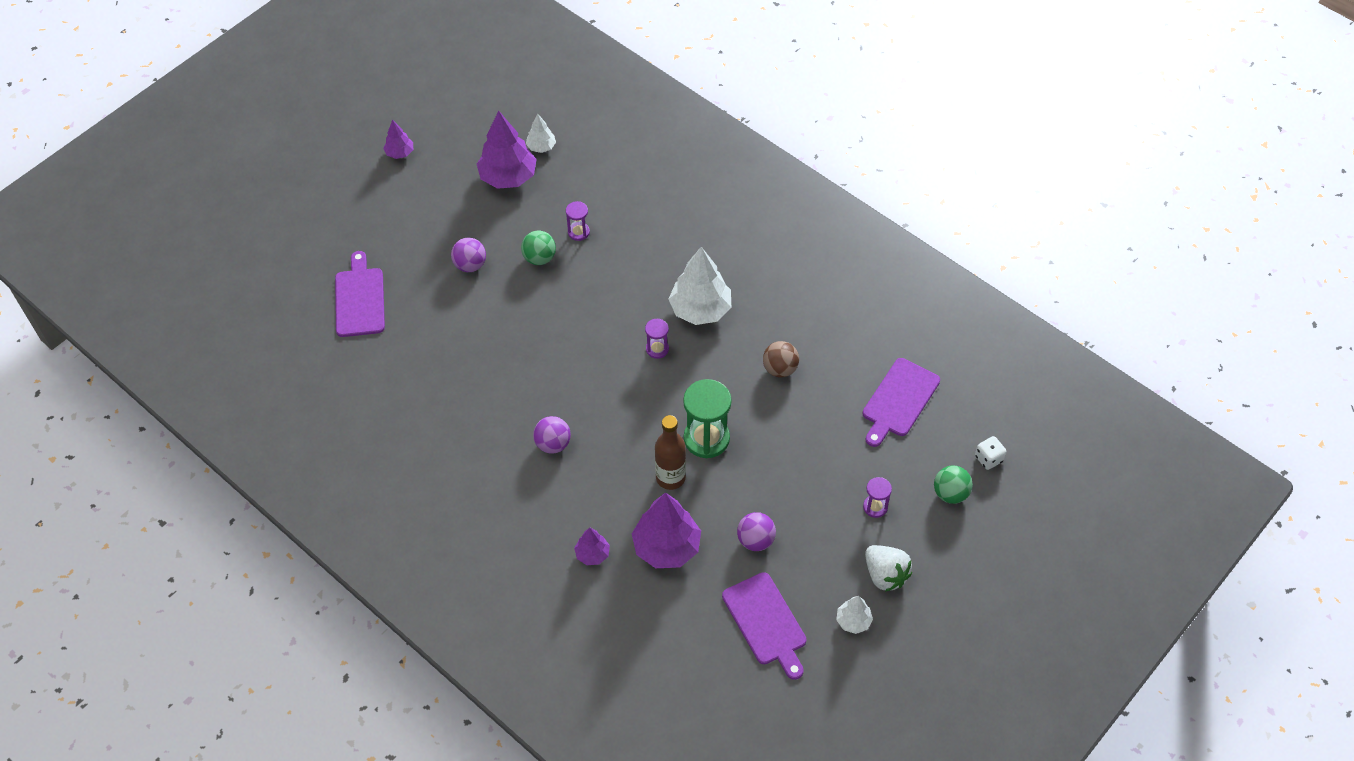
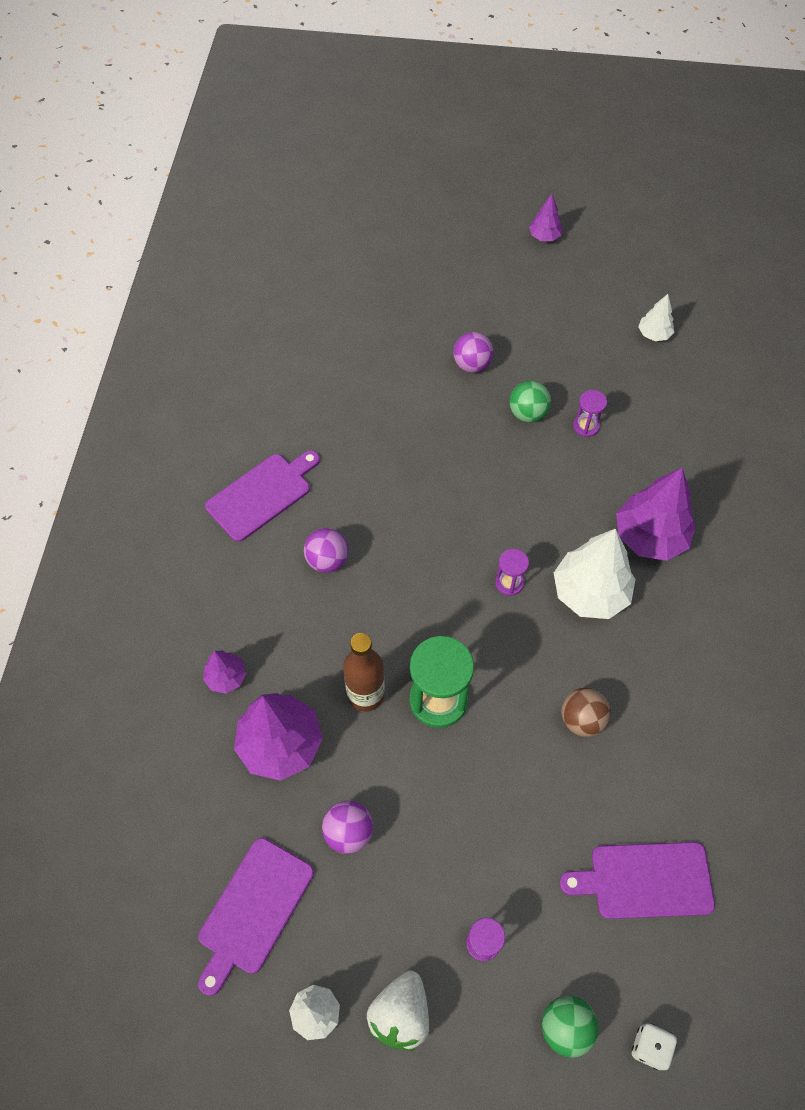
camera: 55 degrees right, 5 degrees up
(360, 299) = (365, 308): purple cutting board -> purple cutting board (262, 495)
(508, 177) = (595, 330): purple tree -> purple tree (650, 536)

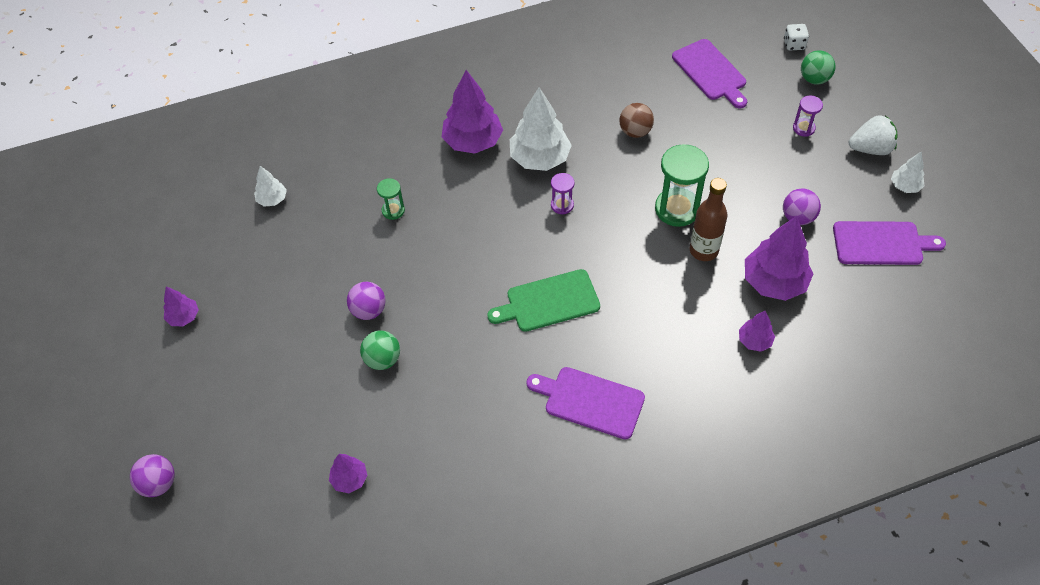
camera: 115 degrees left, 5 degrees down
(311, 297) = (349, 479): none -> purple tree
(327, 560) = (618, 324): purple ball -> purple ball (159, 483)
(392, 512) = (549, 302): none -> green cutting board
(527, 413) = (401, 252): green ball -> green ball (382, 359)
(586, 426) = (393, 210): purple hourglass -> green hourglass

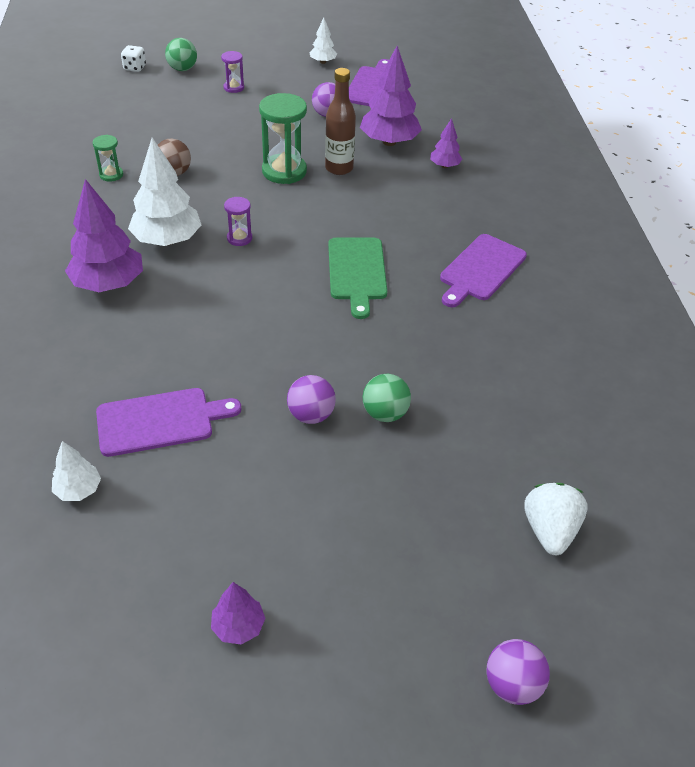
camera: 80 degrees left, 10 degrees down
(349, 479) = (536, 468): purple tree -> none
(393, 210) = (171, 368): green hourglass -> green hourglass (111, 175)
(710, 72) = (132, 115): purple cutting board -> purple cutting board (160, 421)
(870, 149) = (276, 65): white strawberry -> white strawberry (549, 530)

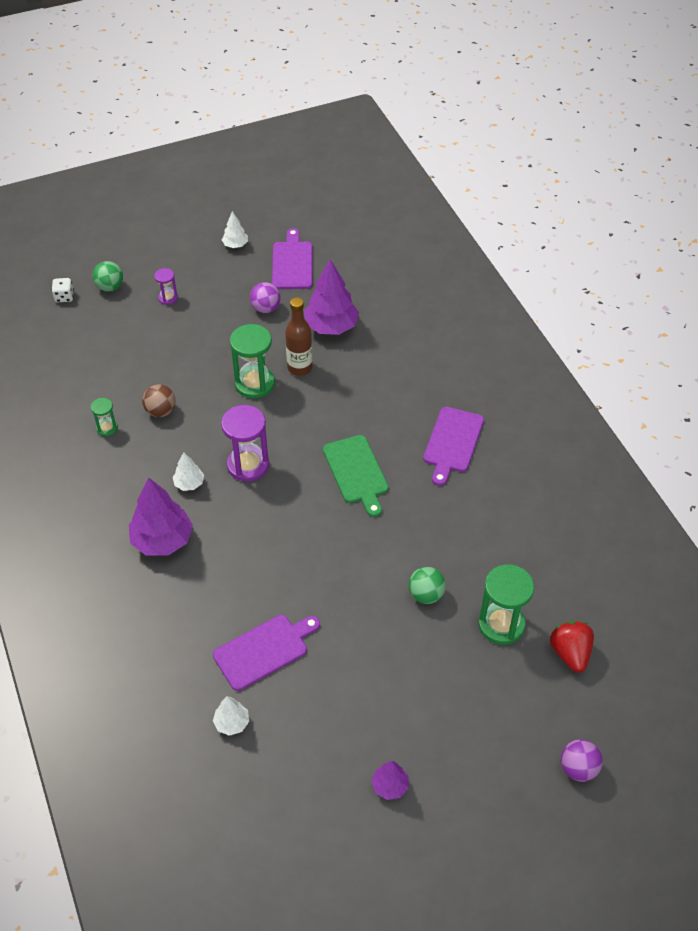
camera: 15 degrees left, 5 degrees up
(167, 240) = (189, 484): white tree -> white tree, size x0.51
(239, 238) = (248, 465): purple hourglass -> purple hourglass, size x1.93
(311, 415) = (373, 612): purple ball -> none
(444, 166) = (387, 341): purple tree -> none
(468, 471) = (501, 624): none -> green hourglass
(549, 530) = (570, 653): white strawberry -> red strawberry

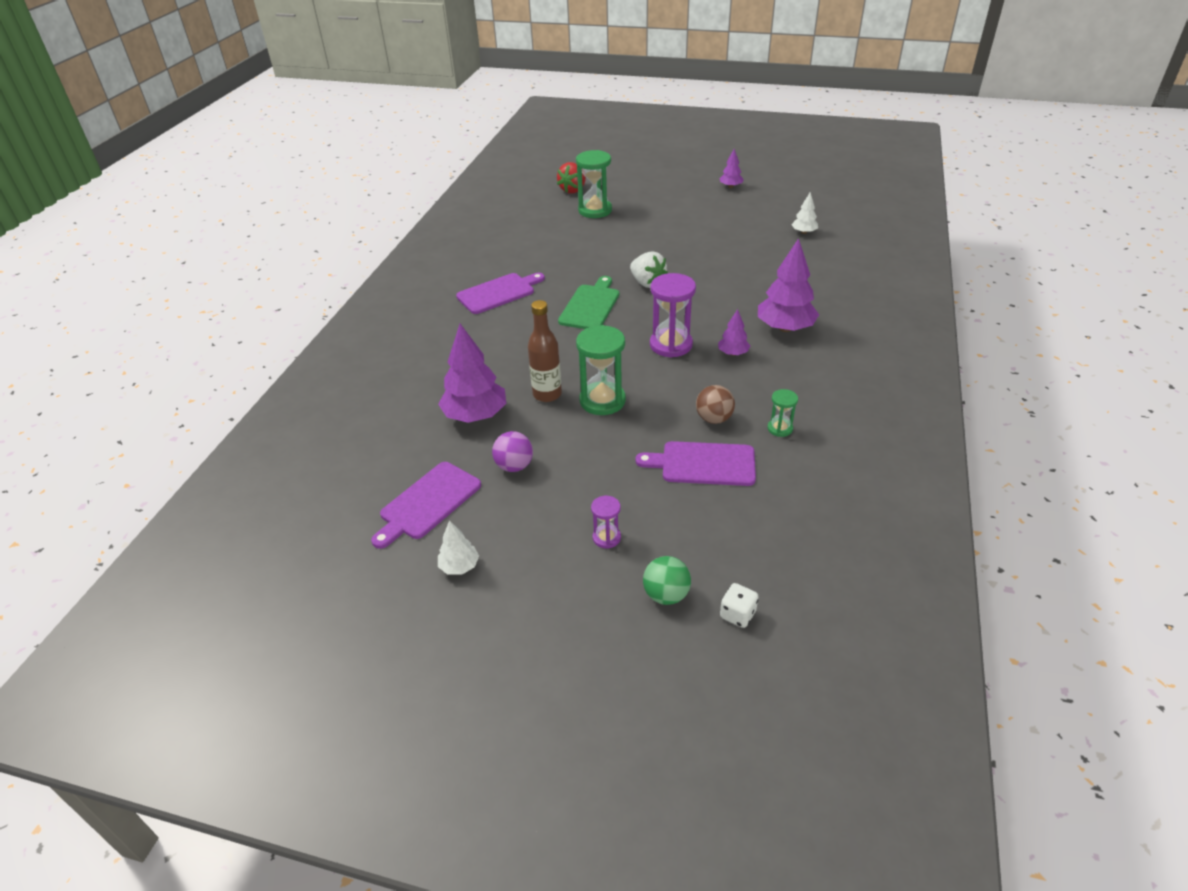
camera: 140 degrees left, 10 degrees down
(189, 484) = (733, 353): white tree -> purple tree
(264, 650) = (755, 251): purple cutting board -> purple cutting board (703, 464)
(333, 531) = (647, 283): none -> white strawberry
(426, 595) = (623, 235): green ball -> none
(578, 768) = (626, 162): purple ball -> none

